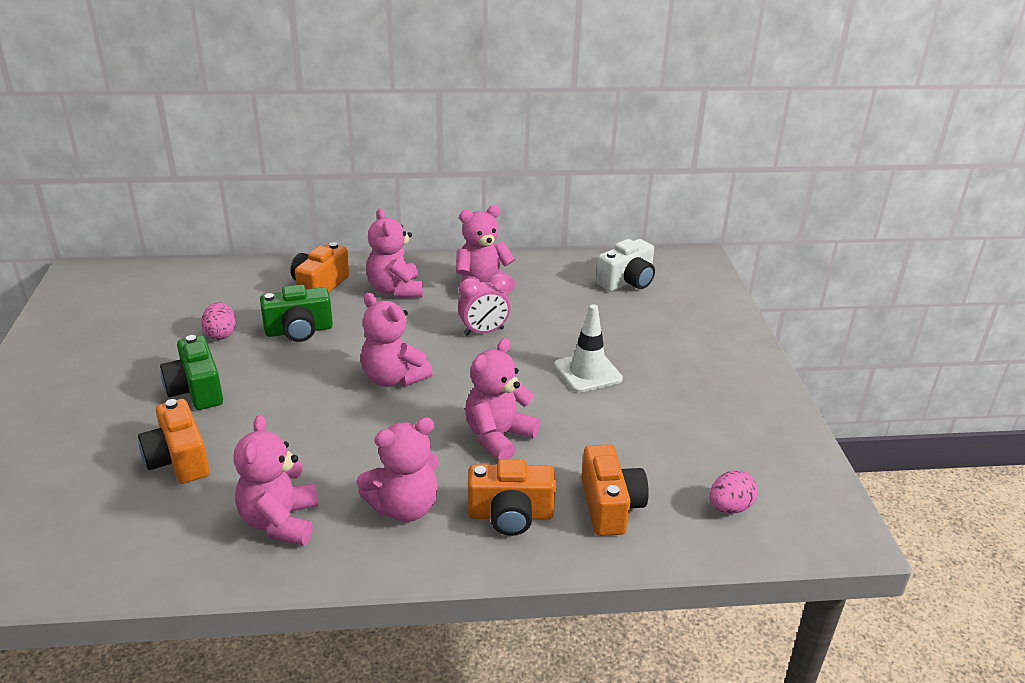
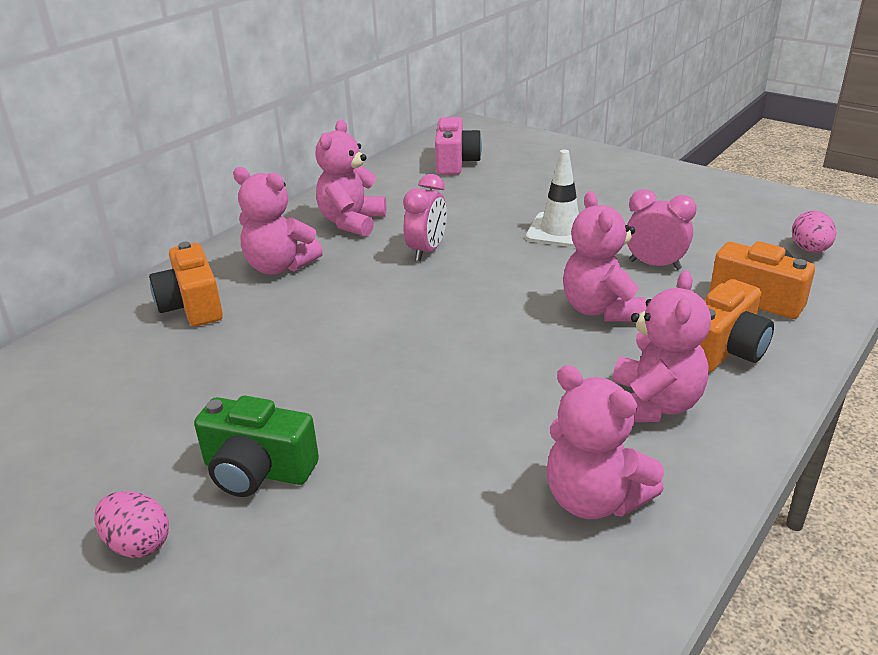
camera: 45 degrees left, 0 degrees up
(179, 460) = (383, 539): orange camera -> none
(221, 334) = (170, 408): pink egg -> pink egg (138, 544)
(299, 330) = (255, 351): green camera -> none
(393, 378) = (431, 328): pink teddy bear -> none
(594, 436) = (655, 265): none -> pink clock
(627, 281) = (455, 162): white camera -> pink camera

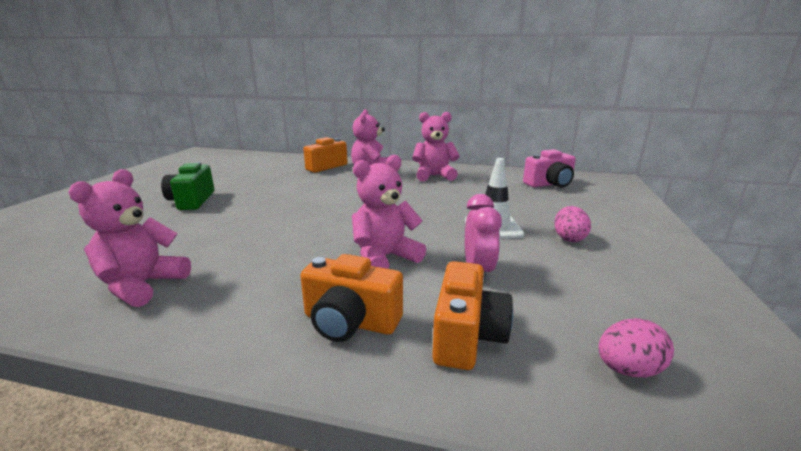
camera: 65 degrees right, 10 degrees down
(138, 544) = (147, 193): pink egg -> pink egg (569, 238)
(427, 251) = (419, 196): pink clock -> none
(653, 405) = (255, 295): pink teddy bear -> none

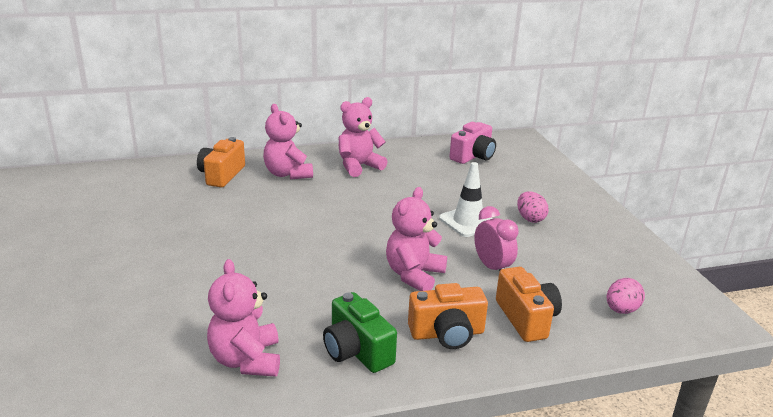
camera: 30 degrees left, 5 degrees up
(192, 201) = (136, 261): green camera -> green camera (357, 351)

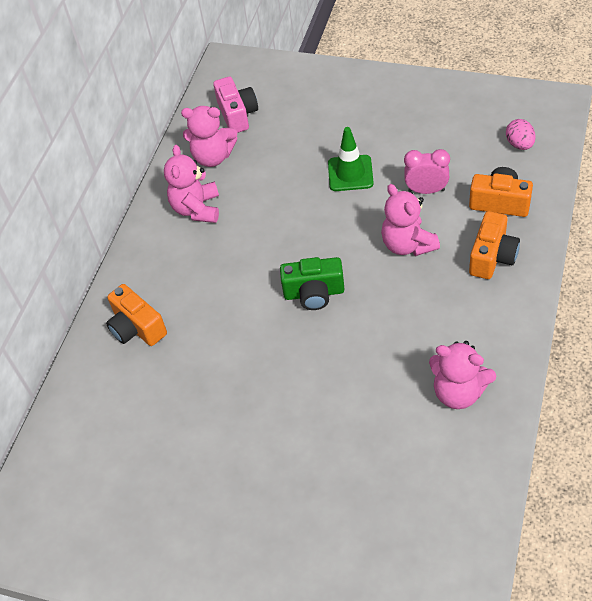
camera: 50 degrees left, 25 degrees up
(288, 174) = (173, 271): pink teddy bear -> pink teddy bear (213, 157)
(357, 351) = (483, 319): green camera -> green camera (314, 293)
(468, 221) = (350, 173): white traffic cone -> green traffic cone
(530, 218) = (371, 131): pink egg -> none

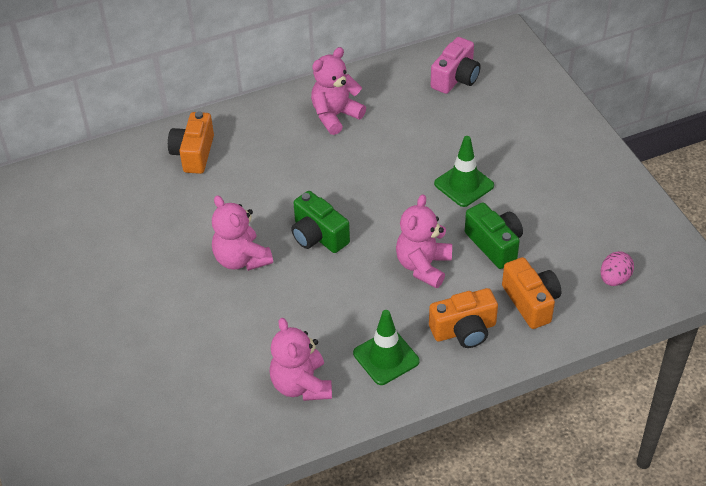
camera: 45 degrees right, 5 degrees down
(213, 157) = (396, 92): pink teddy bear -> pink teddy bear (241, 259)
(426, 190) = (494, 244): pink clock -> green camera
(477, 320) = (386, 357): none -> green traffic cone

